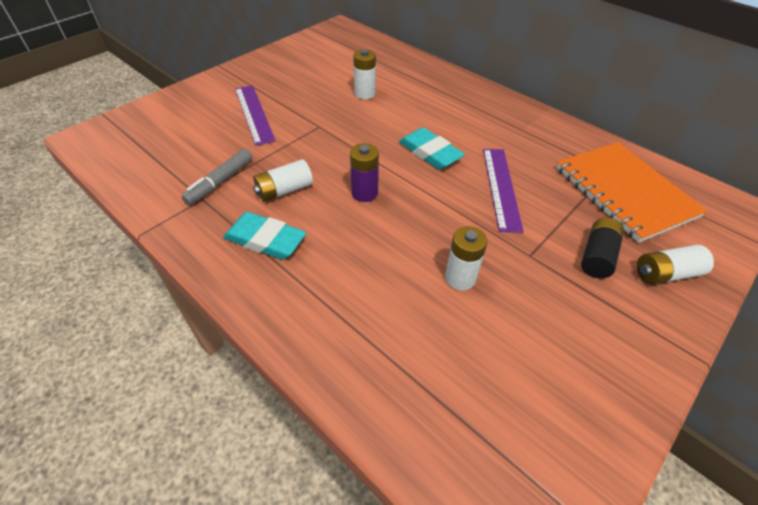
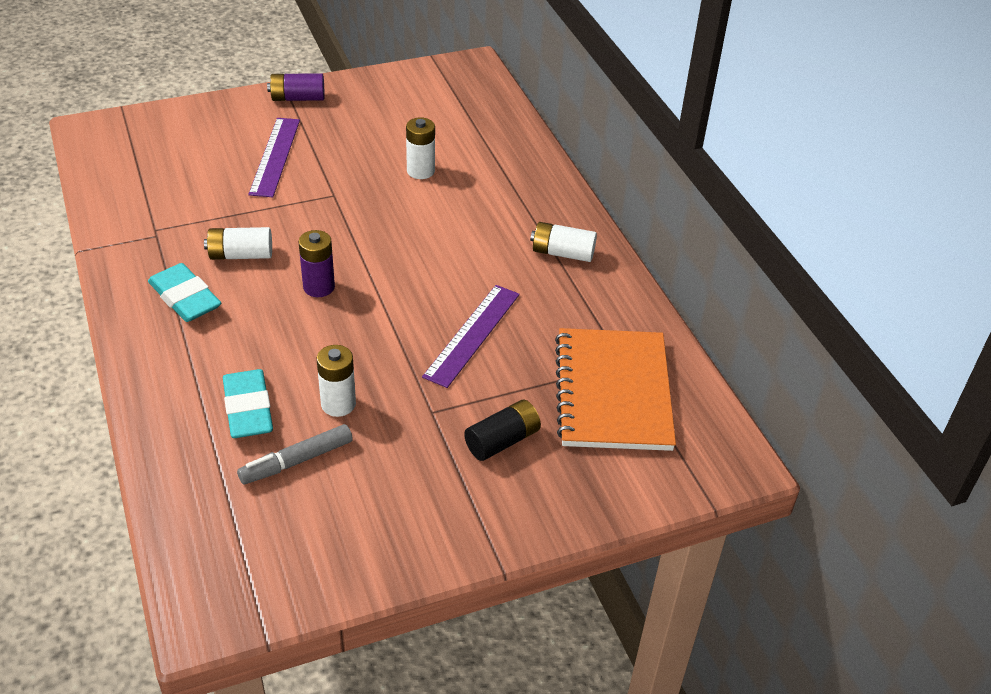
camera: 25 degrees right, 5 degrees down
(220, 182) = (185, 223): grey marker -> grey marker (296, 461)
(239, 73) = (298, 98): none -> purple battery
(430, 153) = (430, 268): turquoise eraser -> turquoise eraser (248, 409)
(666, 274) = (558, 486): white battery -> white battery (562, 253)

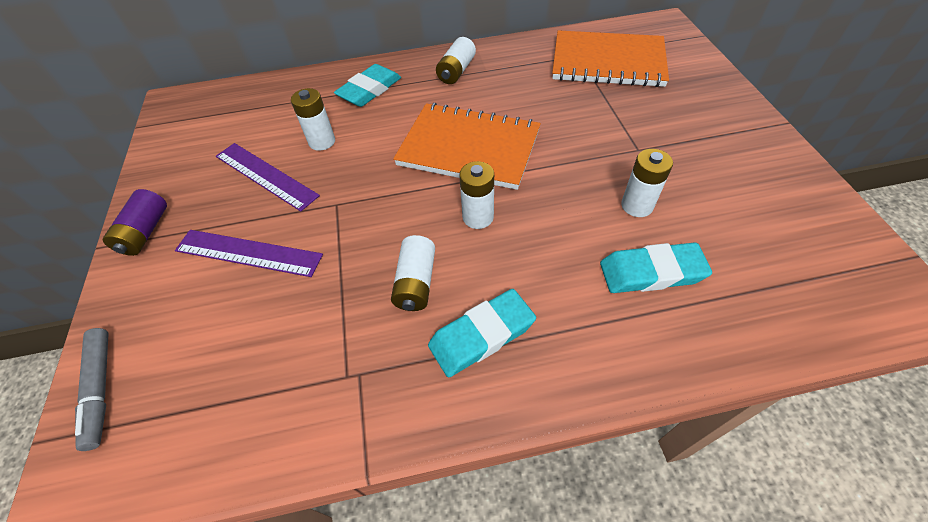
camera: 75 degrees left, 10 degrees up
(296, 461) = (712, 235): grey marker -> grey marker (100, 389)
(319, 287) = (478, 217): purple battery -> white battery
(420, 274) = (469, 148): none -> orange notebook
(472, 334) = (548, 122): purple ruler -> purple ruler (265, 176)
(502, 441) = (664, 114): black battery -> none
(513, 190) = (369, 90): none -> turquoise eraser

